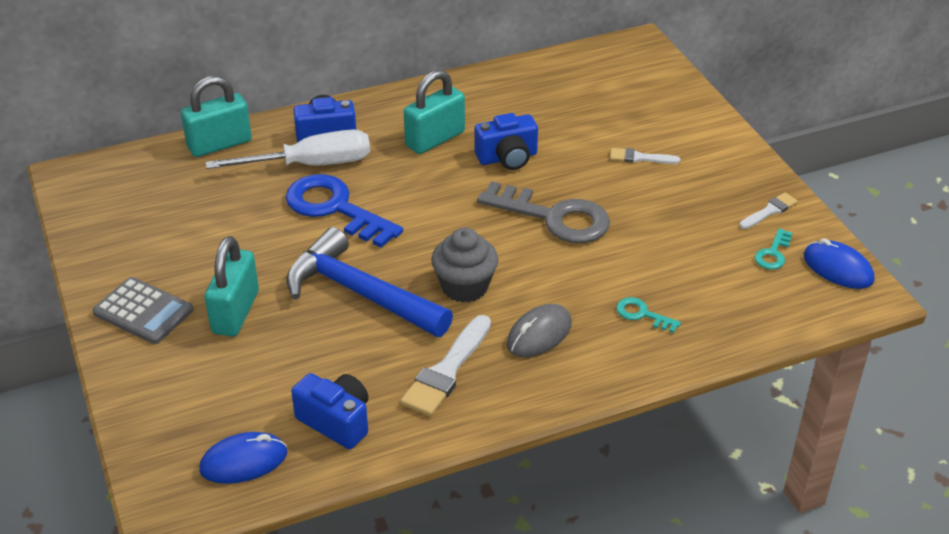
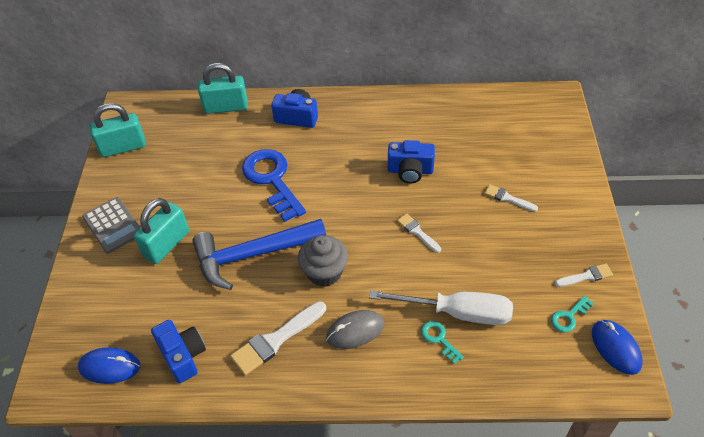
camera: 25 degrees right, 10 degrees up
(311, 165) = (275, 139): white screwdriver -> white screwdriver (457, 312)
(360, 293) = (253, 255): blue hammer -> blue hammer turned 75 degrees counterclockwise
(435, 139) = (367, 141): turquoise padlock -> turquoise padlock (123, 147)
(554, 217) = (417, 232): grey key -> white brush

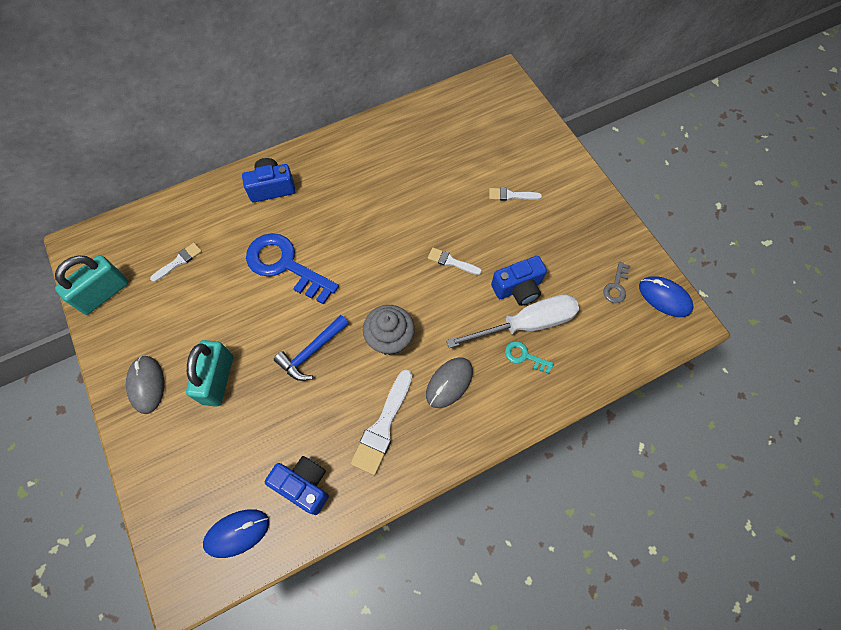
camera: 30 degrees left, 15 degrees up
(113, 225) = (147, 385): grey calculator -> grey mouse
(226, 107) = (191, 204): turquoise padlock -> none
(253, 255) = (311, 351): blue hammer -> blue hammer, size x0.58
(410, 171) = (412, 202): blue camera -> blue camera (518, 288)
(569, 317) = (616, 286): turquoise key -> grey key
(586, 276) = (611, 243): white brush -> white brush (179, 261)

